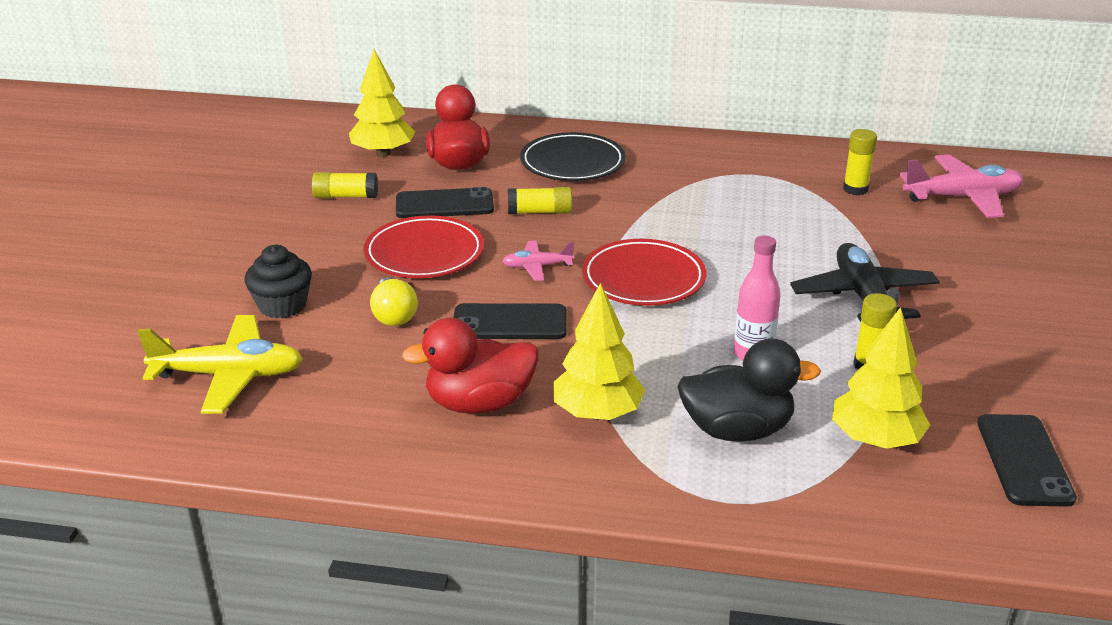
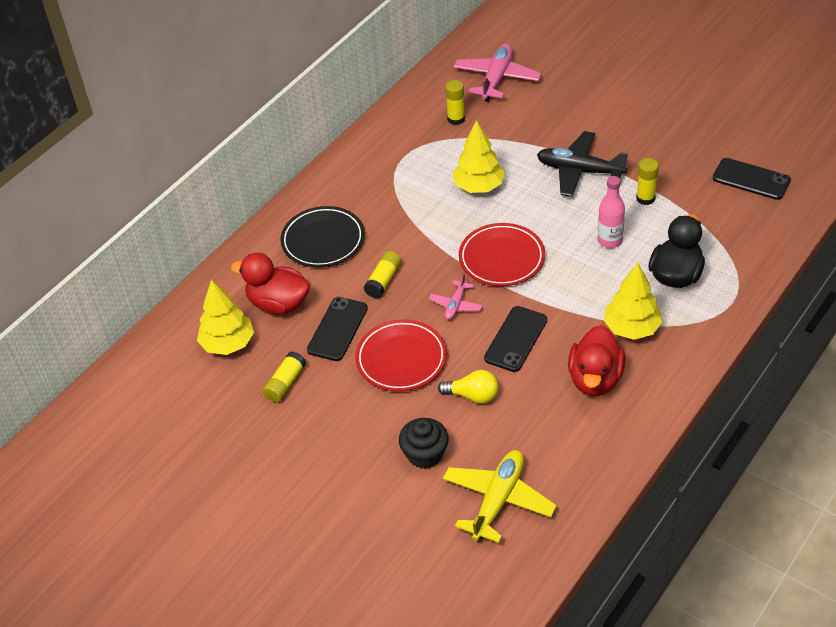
camera: 60 degrees left, 15 degrees up
(875, 440) = (710, 225): yellow tree -> yellow tree (479, 186)

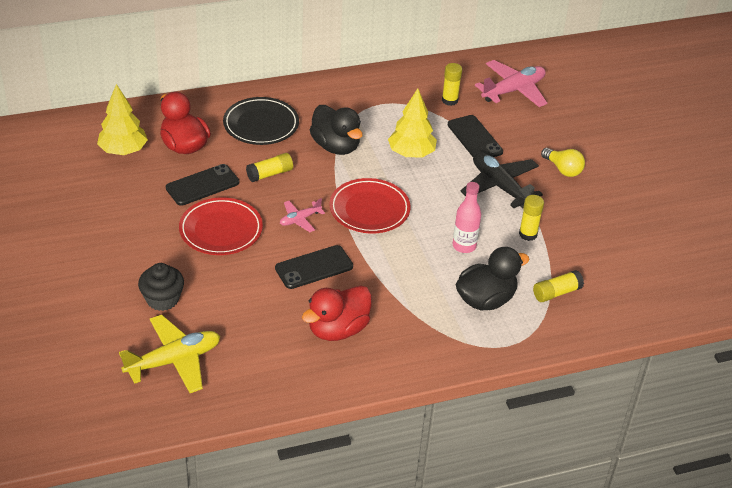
camera: 30 degrees right, 5 degrees down
(285, 383) = (129, 197): yellow glue stick -> yellow glue stick (556, 293)
(410, 220) = (336, 146): none -> black duck
(473, 396) = (239, 284): yellow light bulb -> yellow light bulb (563, 169)
(631, 328) = (407, 314): yellow tree -> none
(751, 179) = (631, 271): black phone -> black phone (475, 138)

